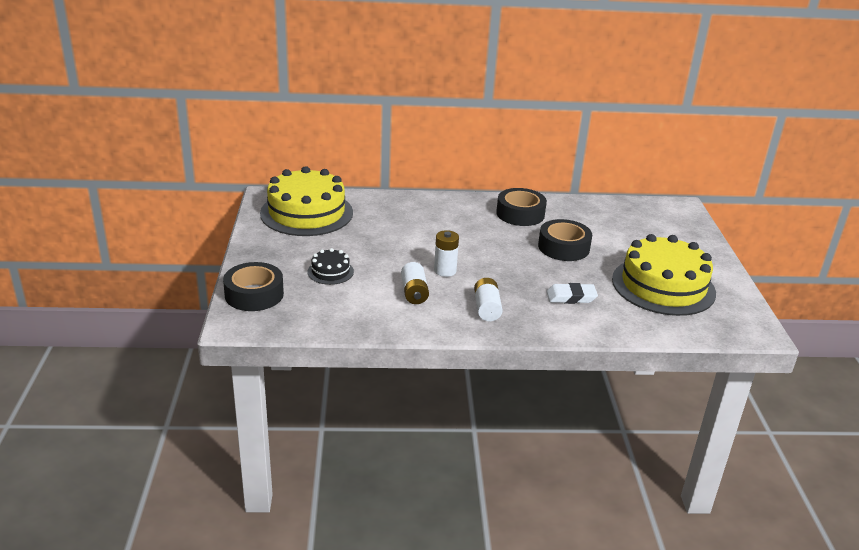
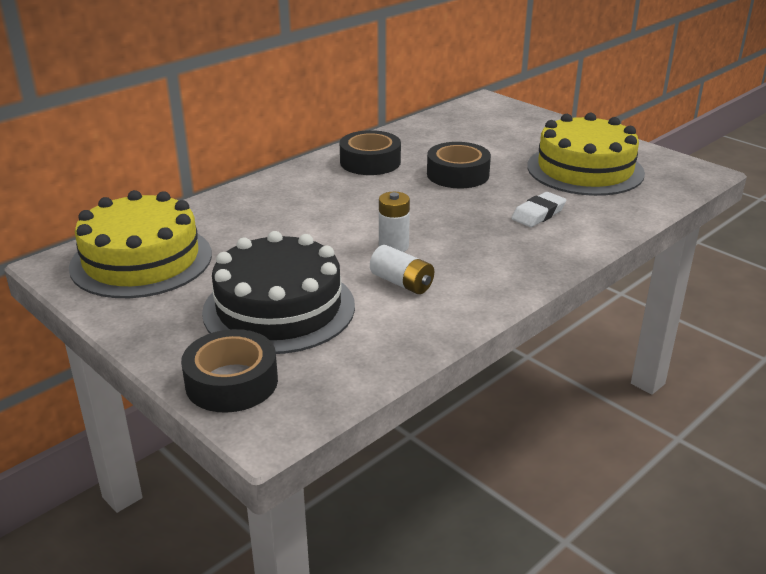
camera: 40 degrees left, 0 degrees up
(330, 272) = (279, 308): black cake -> black cake, size x2.23
(487, 308) = (491, 261): white battery -> none

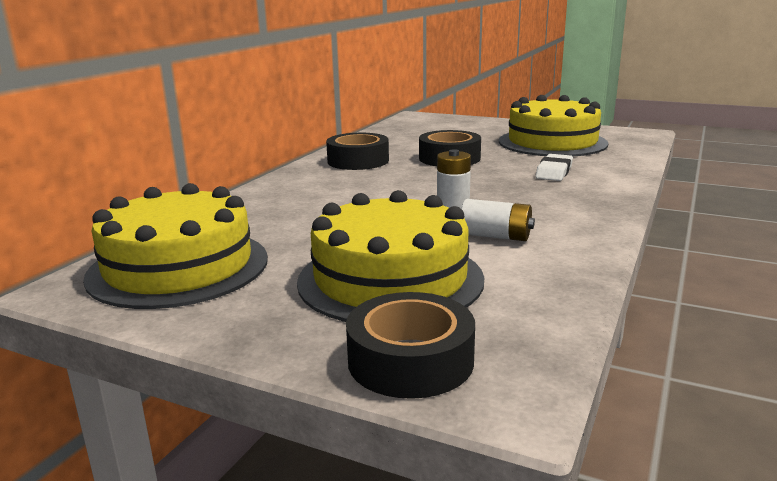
camera: 20 degrees left, 10 degrees down
(279, 308) = (390, 279): black cake -> yellow cake

